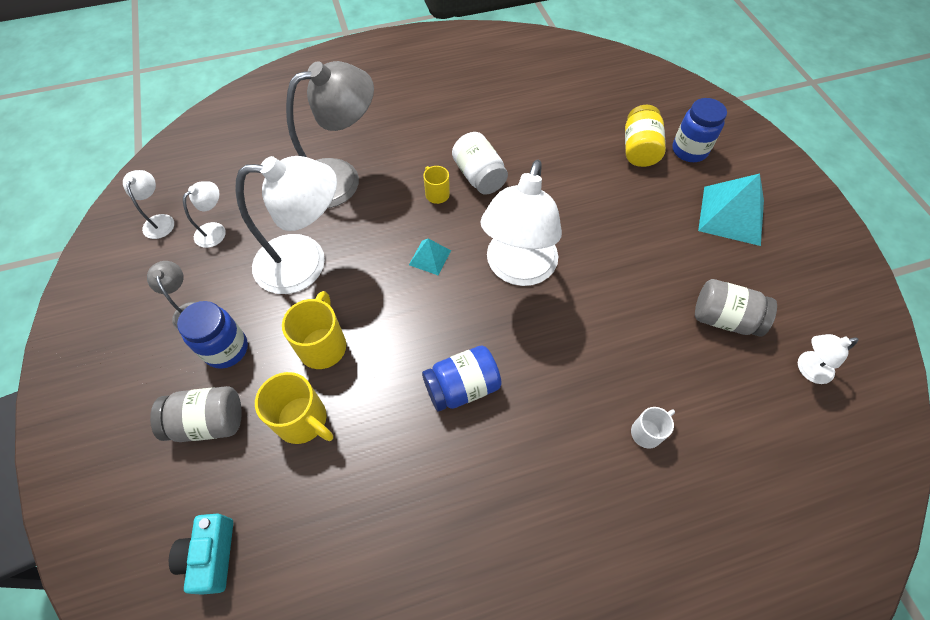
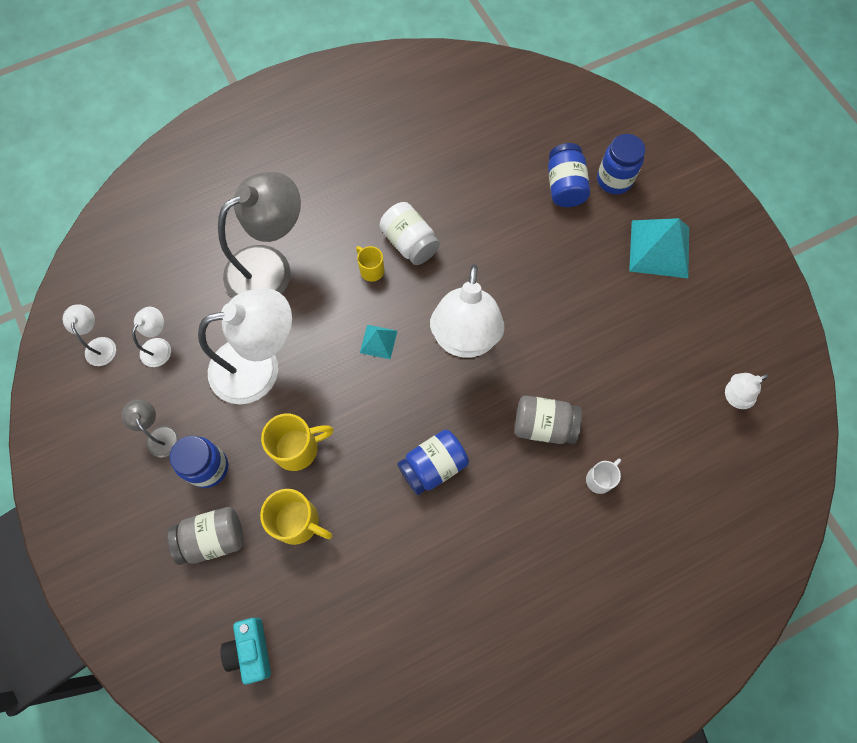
camera: 10 degrees left, 10 degrees up
(323, 345) = (298, 448): yellow mug -> yellow mug turned 75 degrees clockwise
(639, 149) = (564, 186): yellow jar -> blue jar
(724, 319) = (659, 360): grey jar -> grey jar (544, 425)

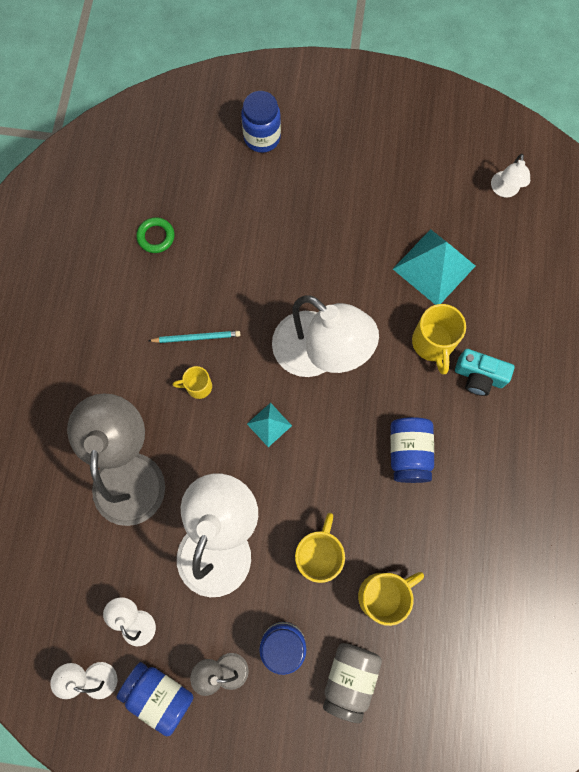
camera: 55 degrees left, 5 degrees up
(250, 650) = (465, 702): turquoise camera -> turquoise camera (479, 376)
(410, 243) = (196, 337): white jar -> turquoise pencil
(469, 162) = (156, 237): none -> green ring
(544, 425) = (433, 344): grey jar -> yellow mug
(564, 186) = (238, 179): blue jar -> blue jar (159, 694)
(600, 479) = (503, 333): white mug -> none
(659, 249) = (347, 150): turquoise pyramid -> turquoise pyramid (434, 267)

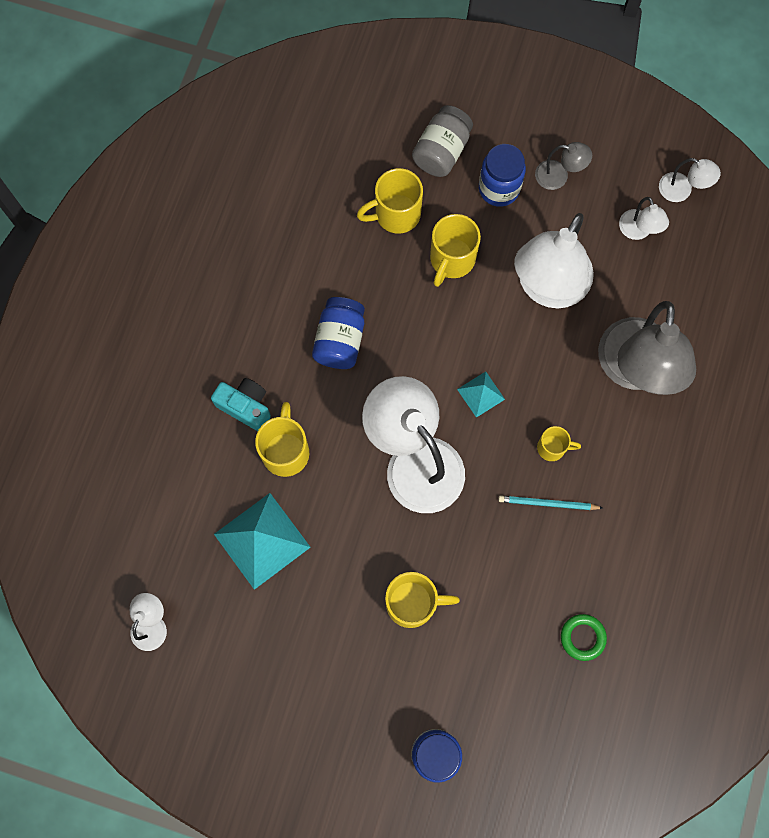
camera: 170 degrees left, 0 degrees up
(159, 694) = (620, 167): blue jar -> none
(298, 240) = (413, 603): none -> yellow mug

